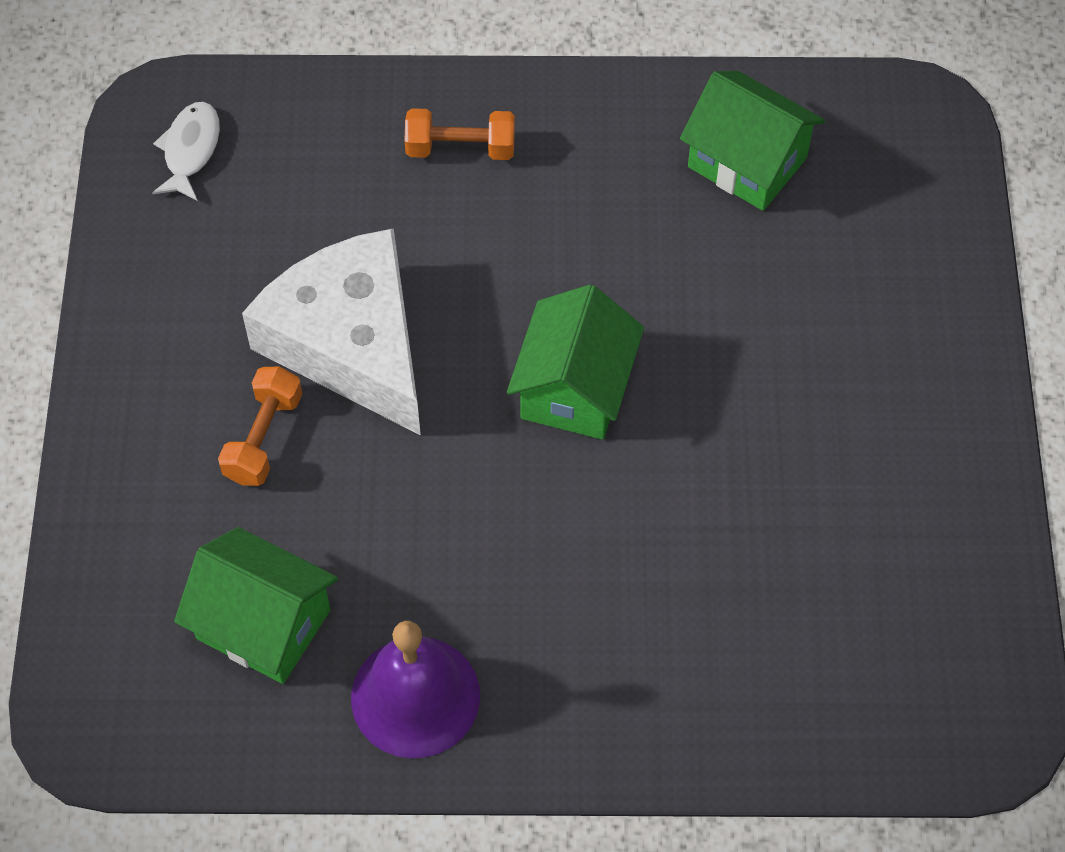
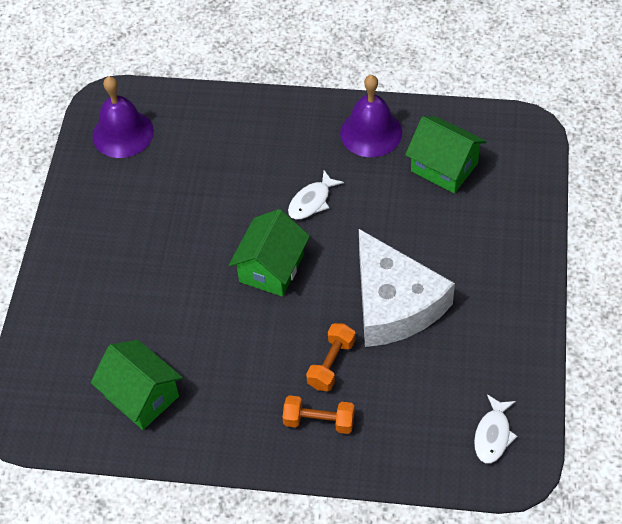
camera: 170 degrees left, 5 degrees down
(263, 438) = (444, 255): orange dumbbell -> orange dumbbell (331, 364)
(519, 528) = (312, 201): none -> white fish
(930, 654) = (123, 133): none -> purple bell

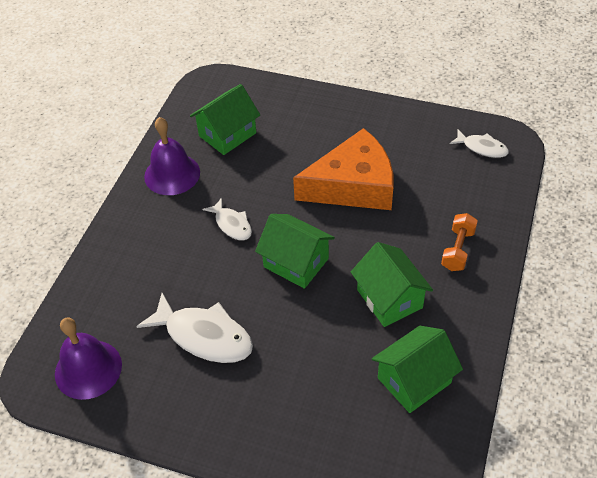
camera: 80 degrees left, 5 degrees down
(169, 210) = (204, 336): none -> white fish
(239, 361) = (389, 299): none -> green house
(331, 364) = (404, 234): orange dumbbell -> none
(394, 303) = (353, 185): white cheese -> orange cheese

